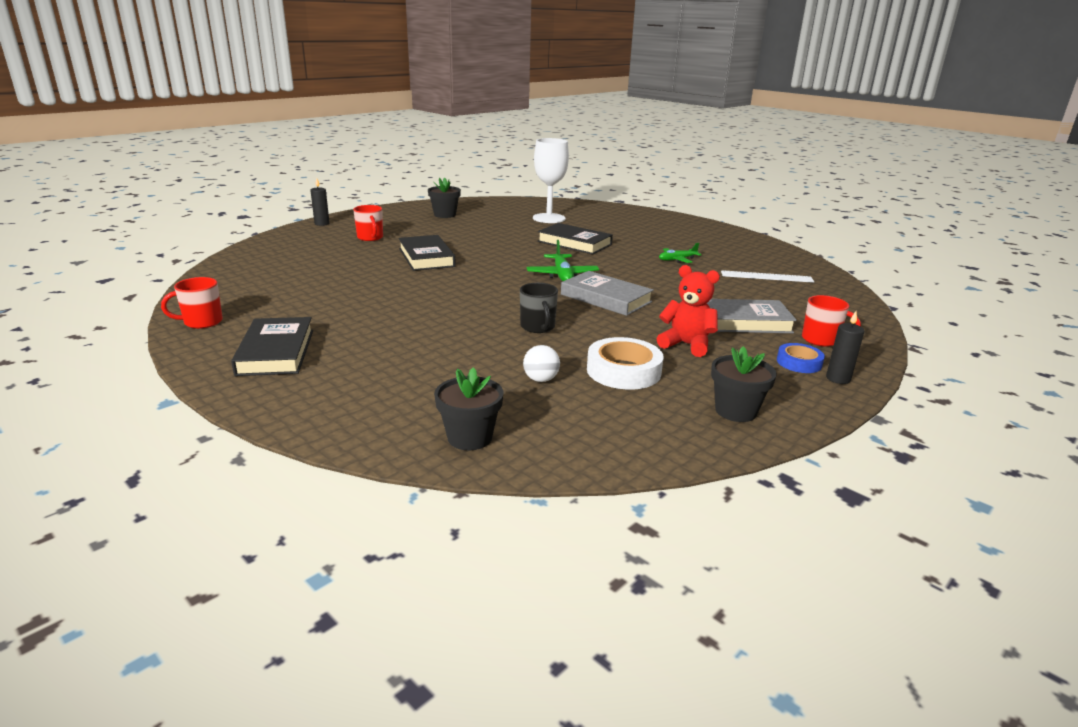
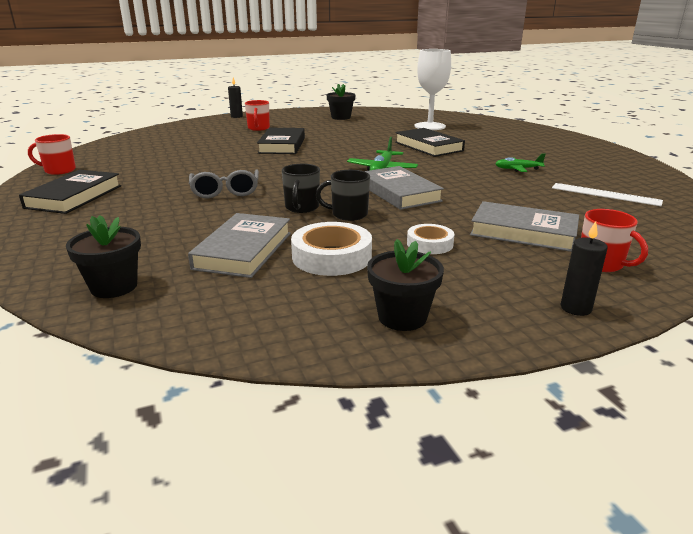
camera: 25 degrees right, 0 degrees up
(440, 321) = (225, 192): none -> grey glasses
(541, 379) = (243, 250): white ball -> grey book
(588, 327) = (348, 214): none -> black mug
(686, 345) = (429, 244): red teddy bear -> white tape
(799, 362) = (543, 282): blue tape -> none

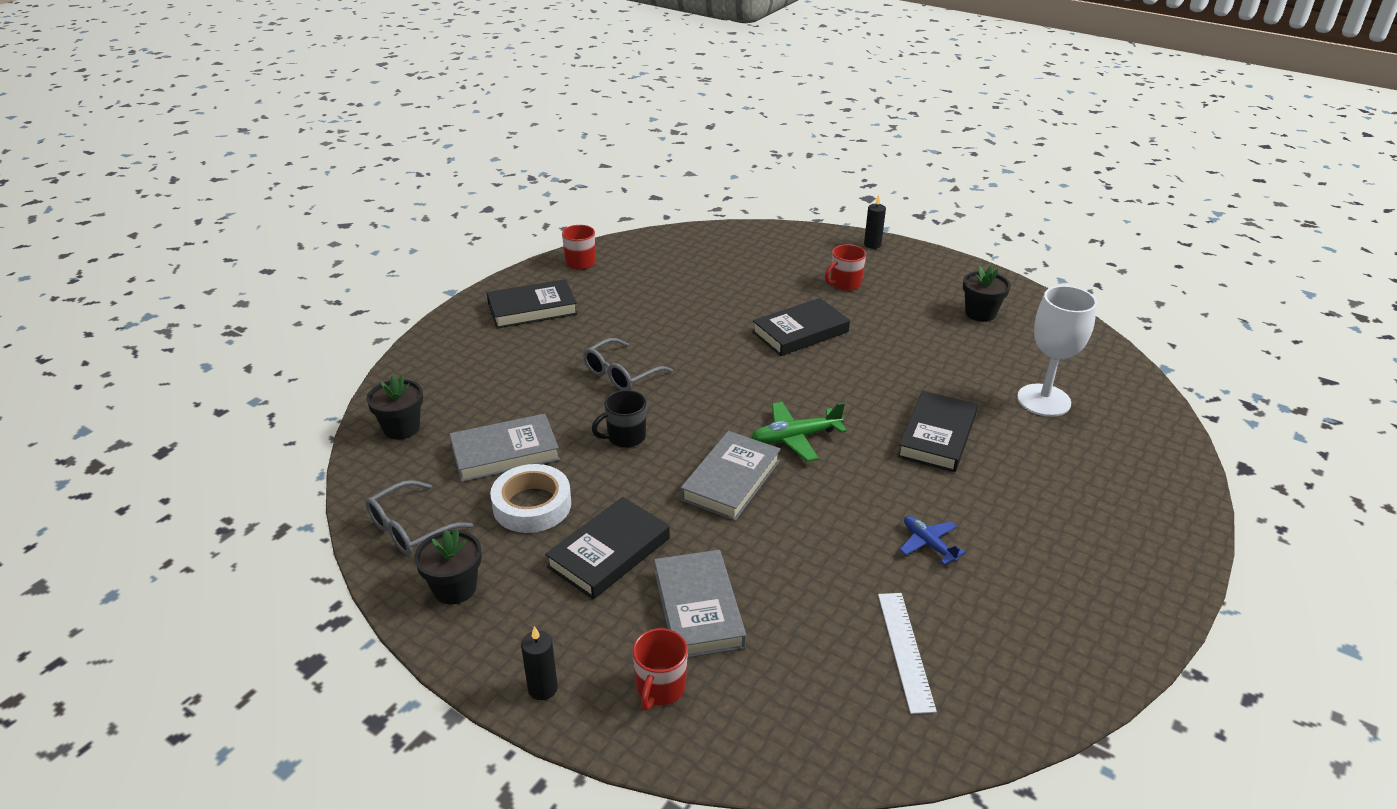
camera: 55 degrees right, 10 degrees up
(281, 320) = (410, 529): none -> grey glasses
(348, 214) = (635, 473): black mug -> none
(429, 244) = (609, 552): white tape -> black book
(517, 169) = (928, 544): green plane -> blue plane

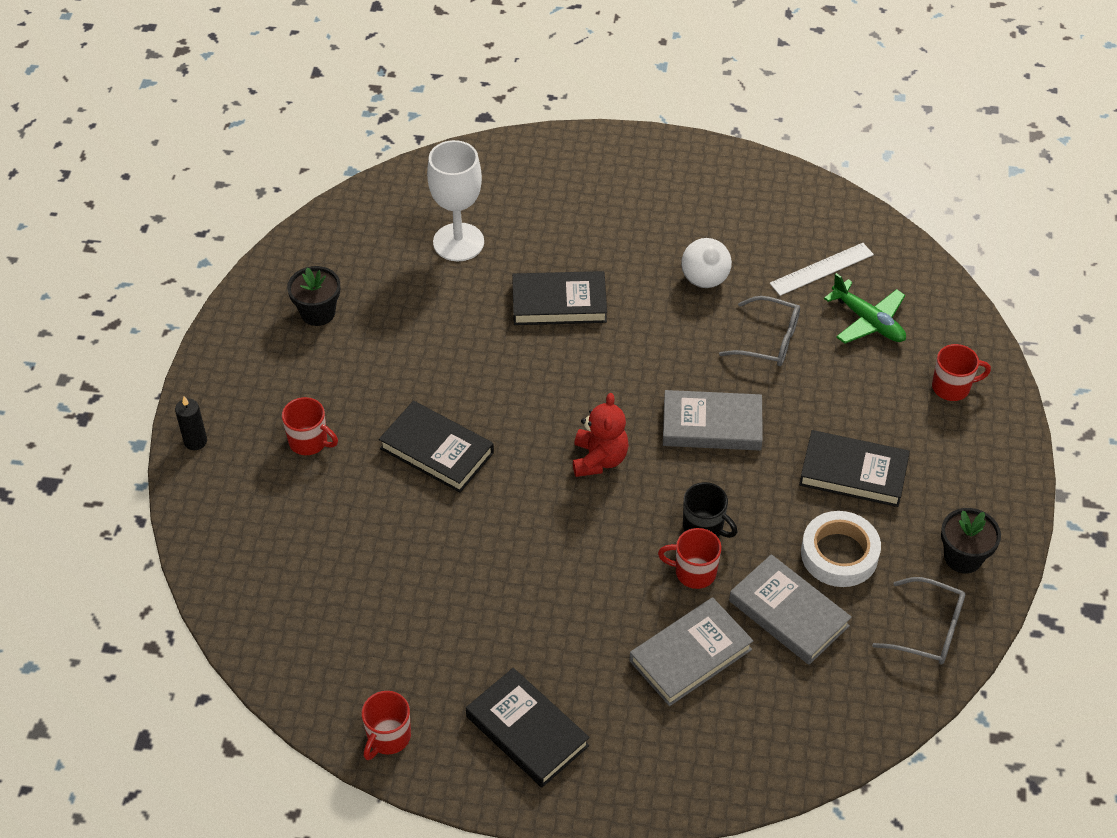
camera: 115 degrees left, 15 degrees up
(401, 428) = (813, 727): black flower pot -> none
(542, 688) = (1003, 452): black candle -> none
(587, 417) = (694, 572): none -> red mug
(620, 374) = (606, 577): grey glasses -> grey glasses (769, 340)
(698, 609) = (868, 393): grey book -> grey book (690, 655)
(737, 404) = (599, 459): none -> red teddy bear
(795, 438) = (623, 399): green plane -> green plane (868, 321)
(928, 544) = (704, 279): blue plane -> white ball

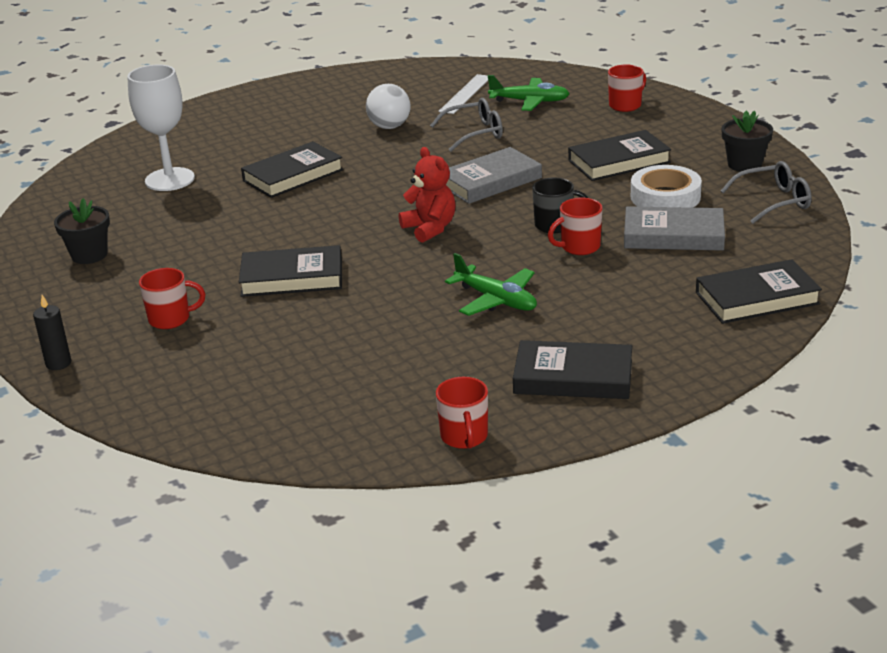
camera: 35 degrees left, 20 degrees down
(561, 593) = (496, 300): none -> green plane
(690, 655) = (636, 284): grey book -> none
(768, 746) = (757, 298): none -> black book

